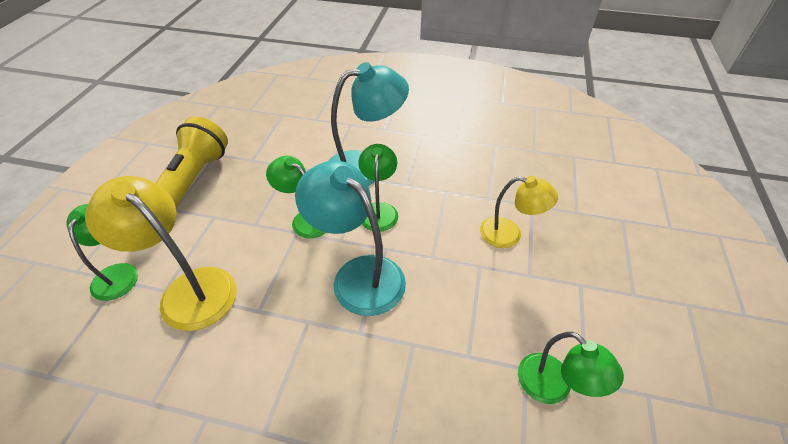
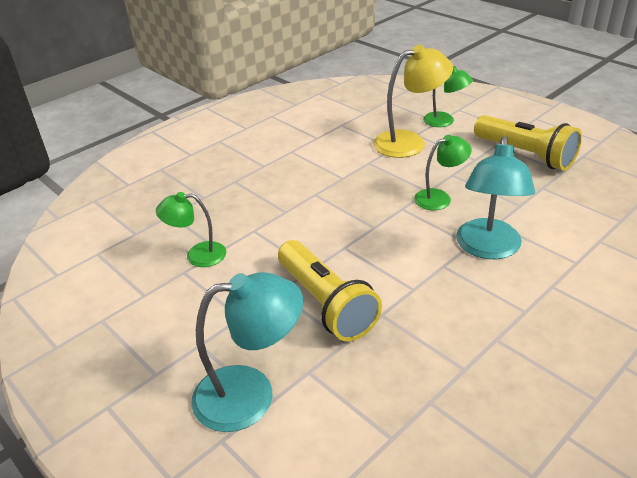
camera: 125 degrees right, 10 degrees down
(358, 275) = (360, 207): turquoise lamp -> turquoise lamp (251, 394)
(379, 210) = (420, 238): green lamp -> none
(509, 234) = (326, 303): yellow lamp -> yellow flashlight

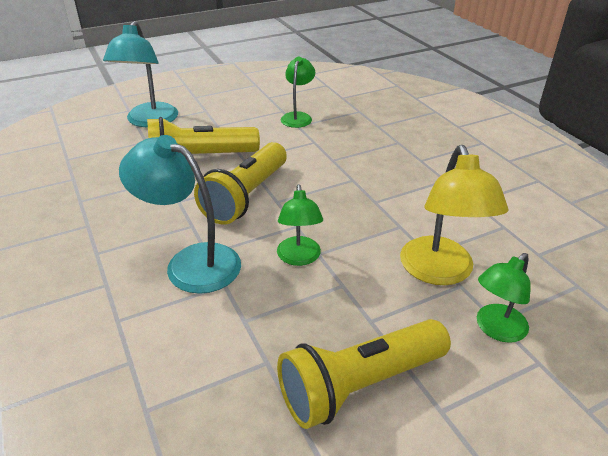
camera: 105 degrees right, 0 degrees up
(378, 247) = (246, 196): none -> yellow flashlight

